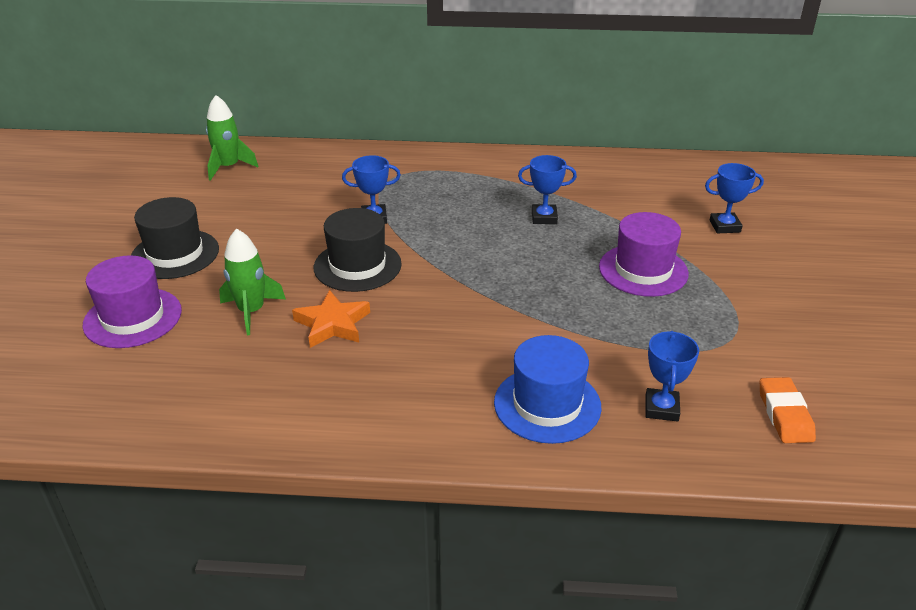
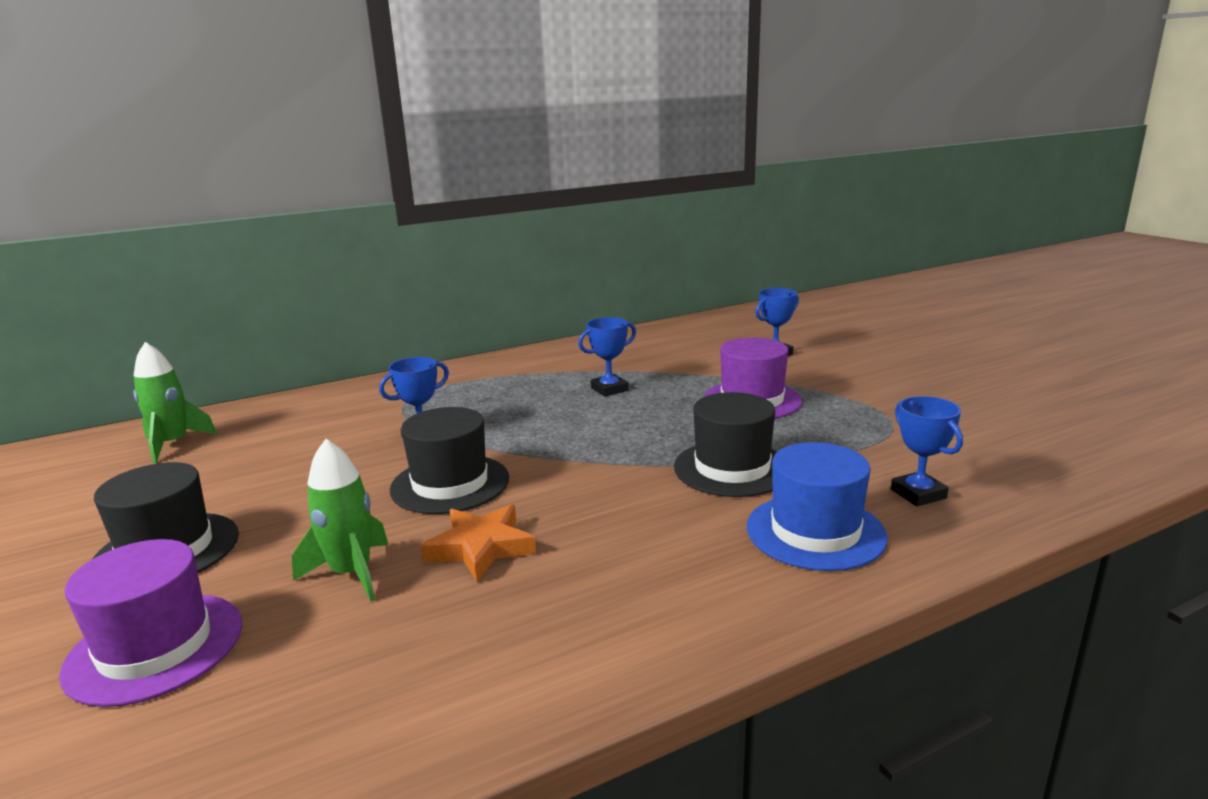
camera: 30 degrees left, 15 degrees down
(552, 329) = (732, 468): none -> black hat
(784, 414) = (1015, 460): orange eraser -> none

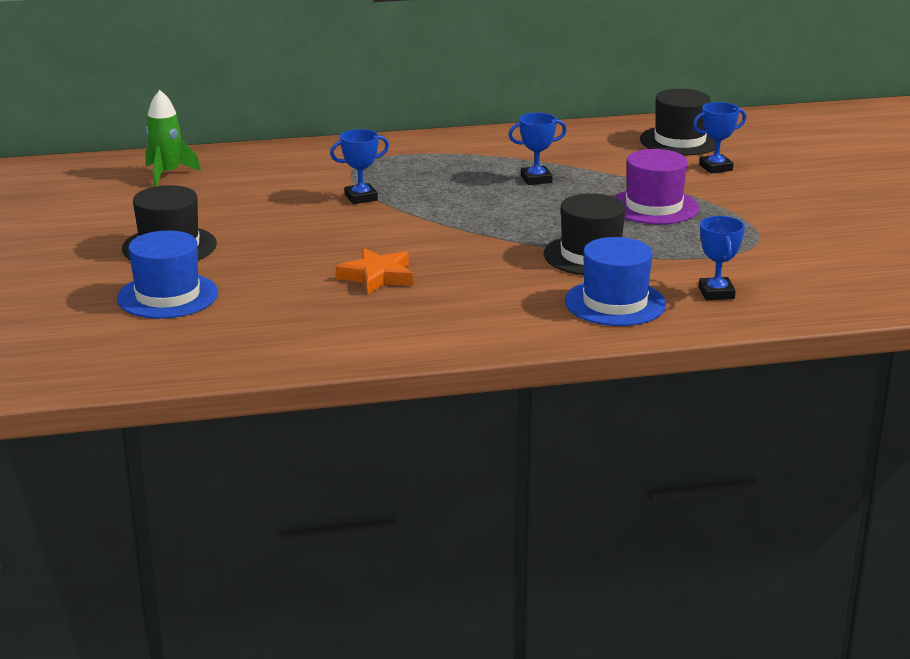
camera: 15 degrees right, 5 degrees up
(155, 647) = (167, 296): purple hat -> blue hat
(351, 573) = (288, 278): green rocket -> none
(450, 484) = (370, 234): black hat -> black hat (680, 141)

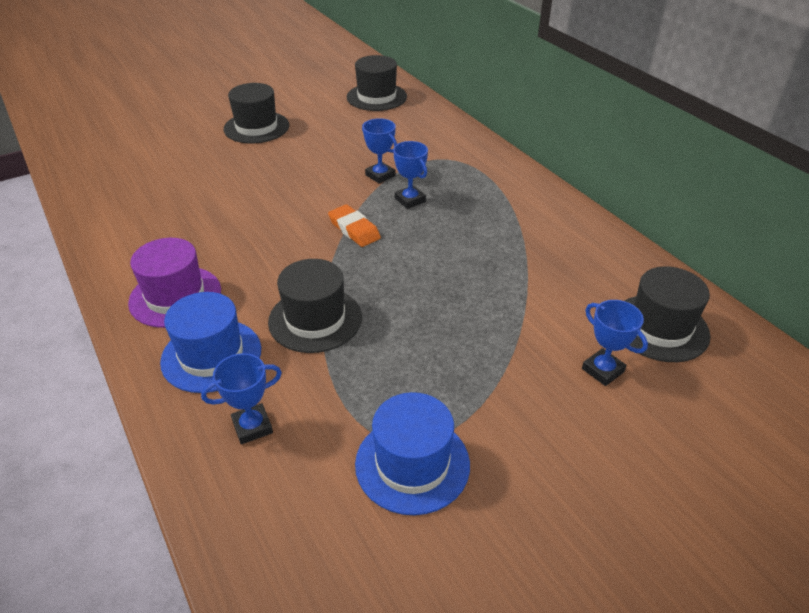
camera: 70 degrees right, 15 degrees up
(167, 174) = (376, 97): green rocket -> black hat
(167, 296) = (179, 146): blue hat -> blue hat (412, 464)
(377, 276) = (232, 216): orange star -> none
(456, 222) = (354, 229): none -> orange eraser
(536, 179) = (477, 252): blue trophy -> blue trophy (410, 200)
(654, 207) = (457, 340): purple hat -> purple hat (175, 296)

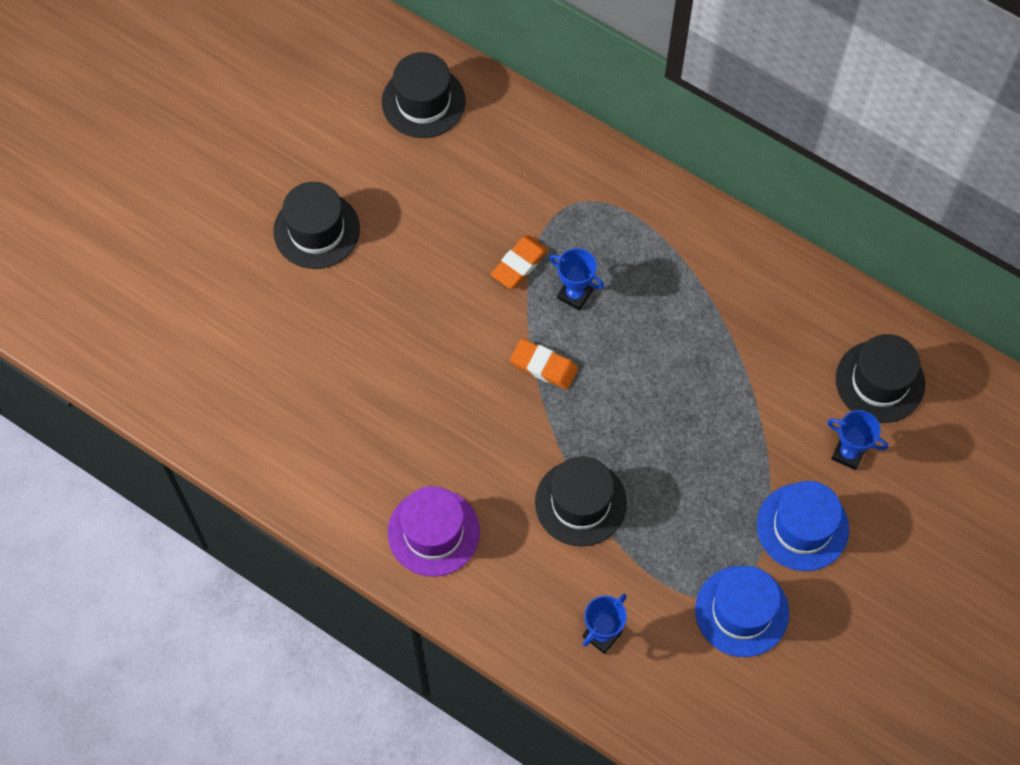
camera: 25 degrees left, 25 degrees up
(211, 355) = (518, 582): blue hat -> blue hat (802, 527)
(380, 175) = (519, 264): blue trophy -> orange eraser

